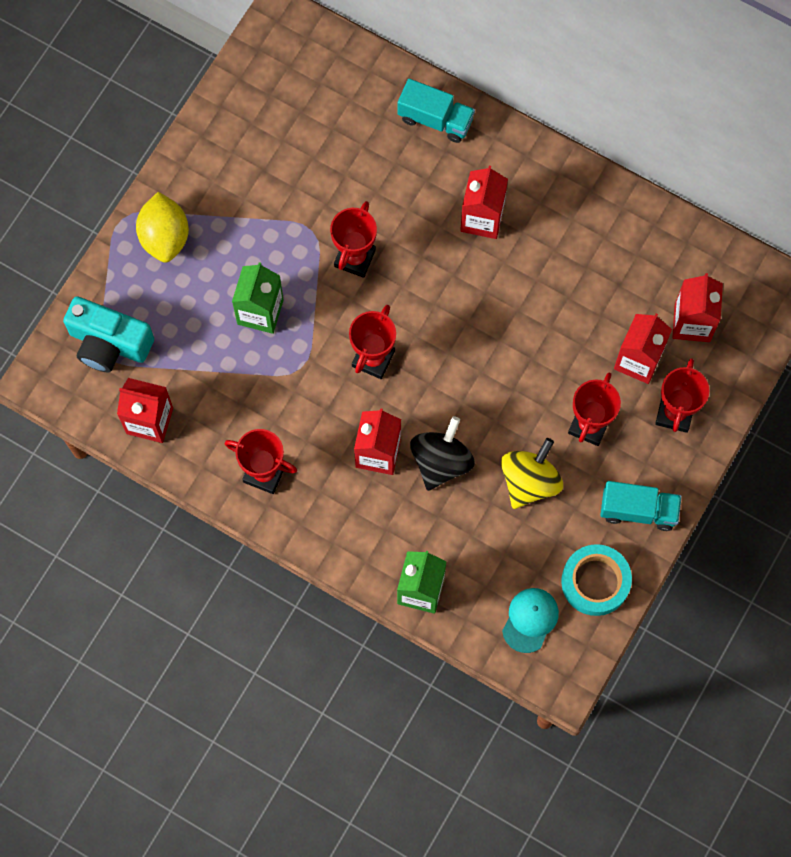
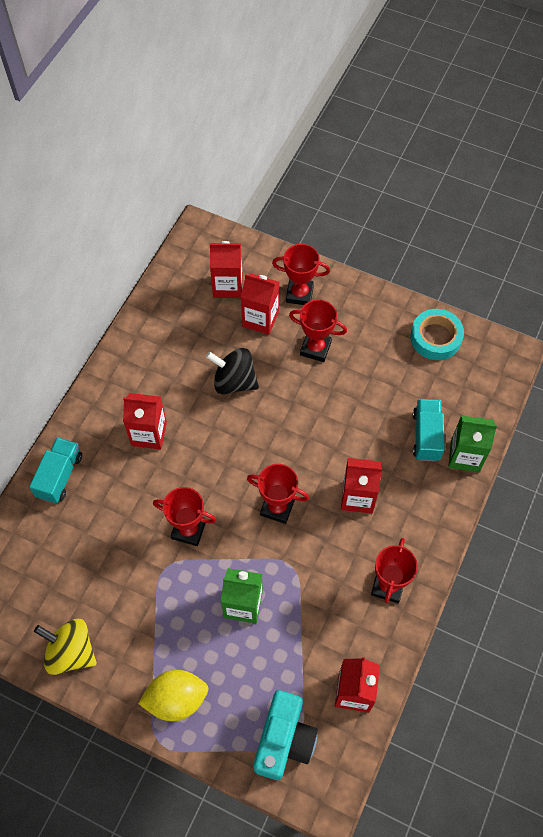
camera: 95 degrees left, 10 degrees down
(441, 461) = (358, 449): black spinning top -> black spinning top (234, 381)
(529, 481) = (365, 385): yellow spinning top -> yellow spinning top (71, 652)
(530, 620) = (473, 378): turquoise cap -> none
(638, 510) = (377, 313): turquoise truck -> turquoise truck (426, 436)

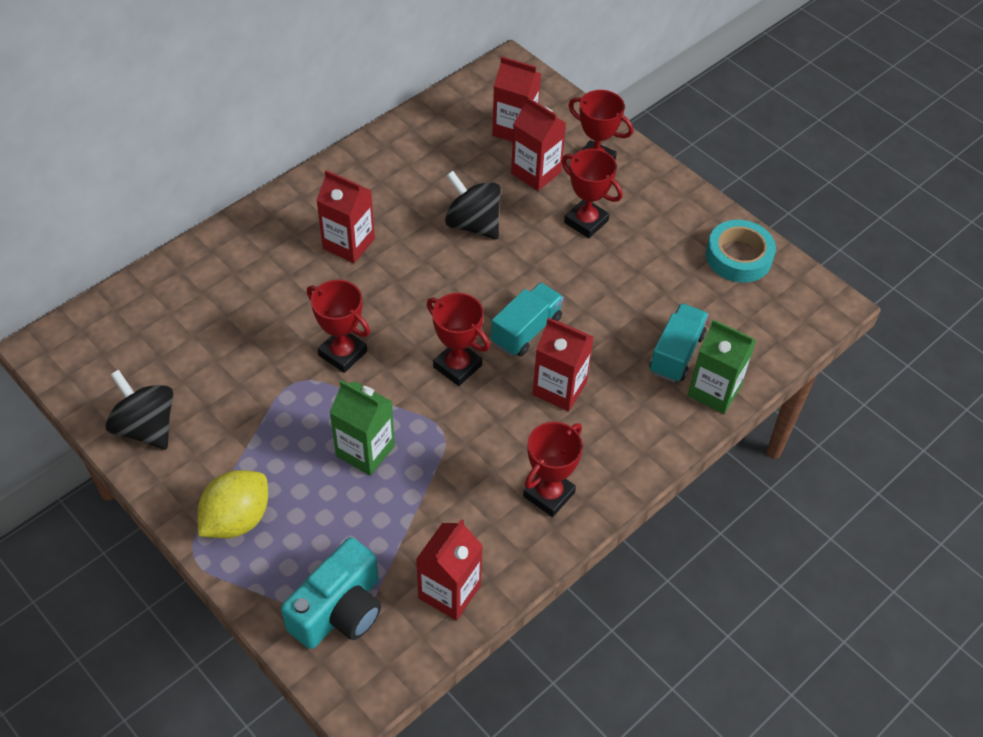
camera: 20 degrees right, 10 degrees down
(60, 476) = (228, 252): turquoise truck -> turquoise truck (526, 330)
(71, 652) = (146, 427): yellow spinning top -> black spinning top
(176, 699) = (237, 519): yellow lemon -> yellow lemon turned 60 degrees counterclockwise

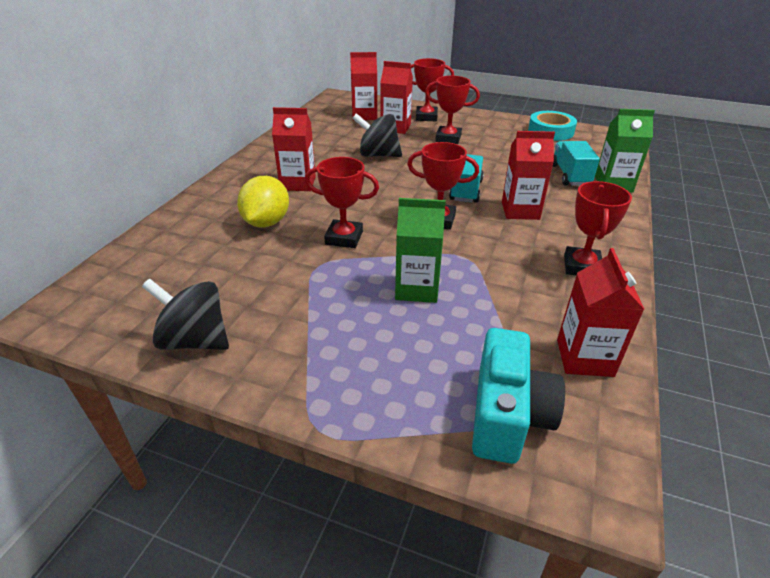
camera: 25 degrees left, 15 degrees down
(237, 519) = (341, 379): yellow lemon -> yellow lemon (266, 222)

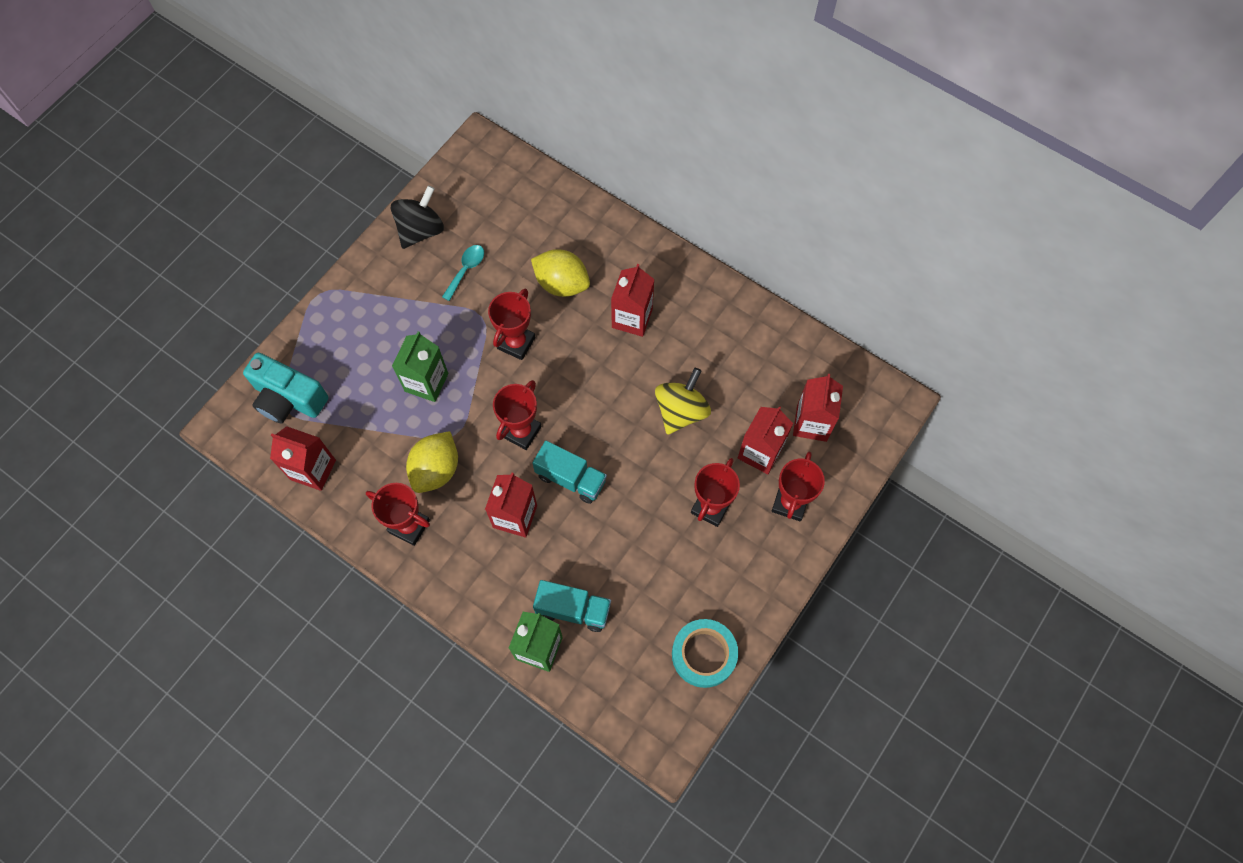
camera: 105 degrees right, 30 degrees up
(256, 288) = (466, 270): none -> turquoise spoon
(378, 155) = (681, 411): black spinning top -> yellow spinning top
(511, 261) = (436, 470): none -> yellow lemon

